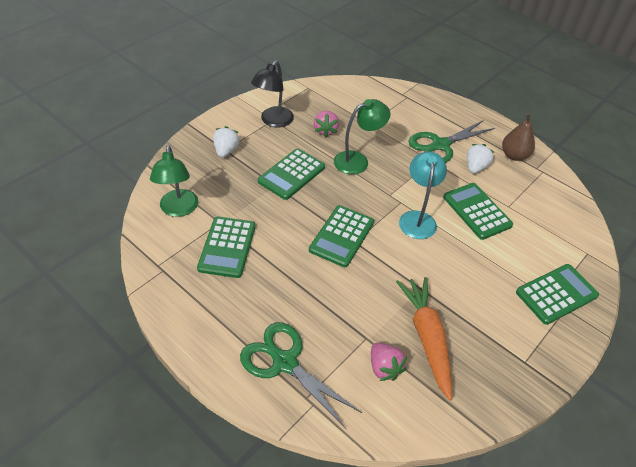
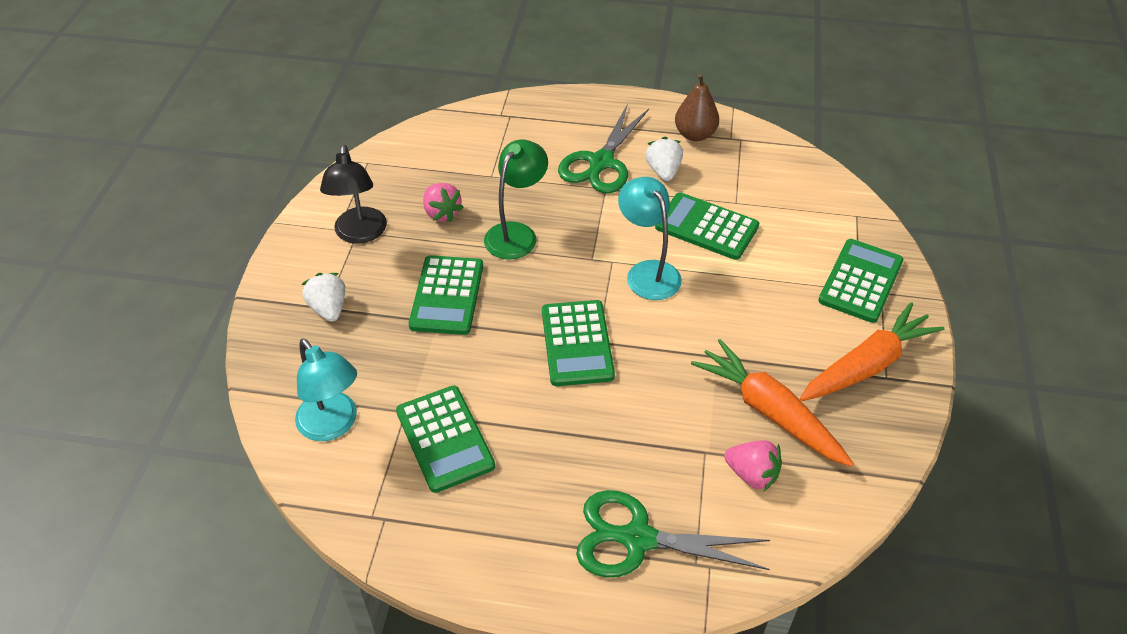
camera: 30 degrees left, 0 degrees up
(178, 209) = (333, 425): green lamp -> turquoise lamp
(517, 347) = (867, 365): none -> orange carrot

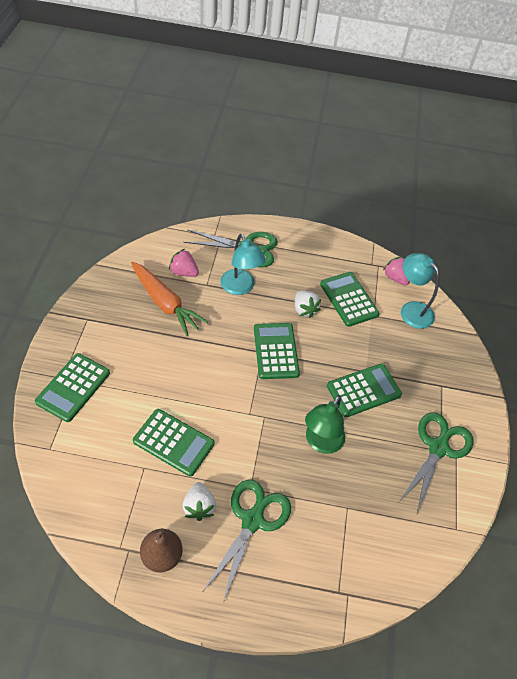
camera: 175 degrees right, 5 degrees up
(329, 308) = (439, 384): white strawberry -> white strawberry (304, 309)
(360, 234) = (438, 448): black lamp -> green scissors
(442, 213) = (381, 466): pink strawberry -> pink strawberry (395, 278)
(447, 295) = (363, 390): green calculator -> green calculator turned 60 degrees clockwise
(647, 272) = (224, 403): turquoise lamp -> turquoise lamp (240, 288)
(867, 365) = (95, 327): orange carrot -> none

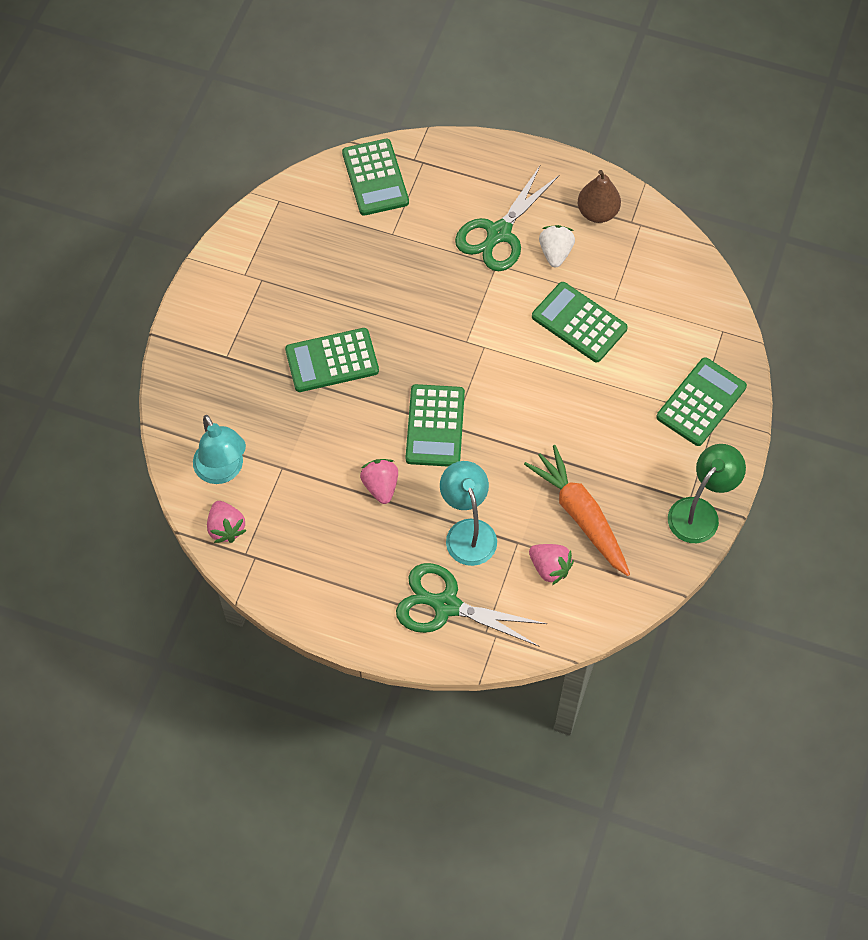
camera: 165 degrees left, 10 degrees up
(304, 309) = (380, 486): white strawberry -> pink strawberry
(321, 443) = (404, 303): green lamp -> green lamp (700, 512)
(349, 299) = (310, 497): green calculator -> green calculator (375, 178)
(438, 448) = (263, 283): green scissors -> none

